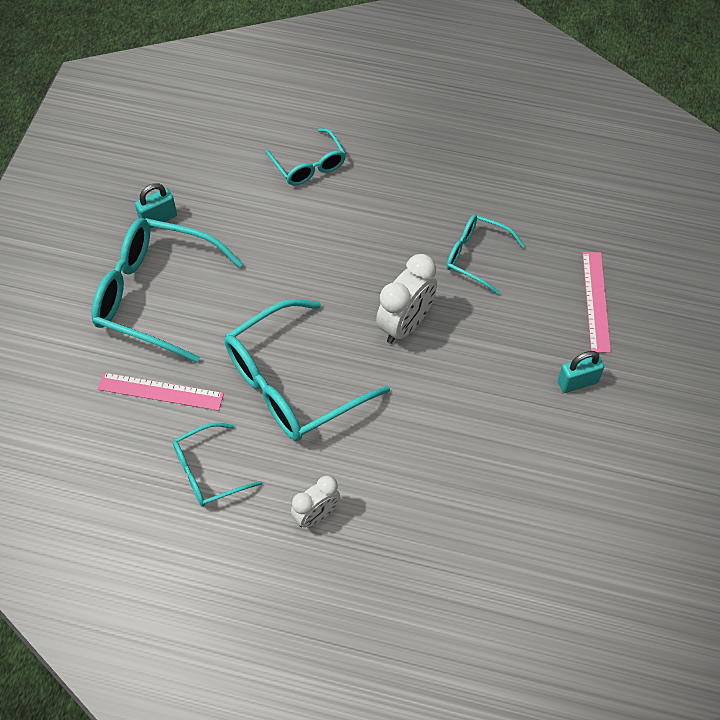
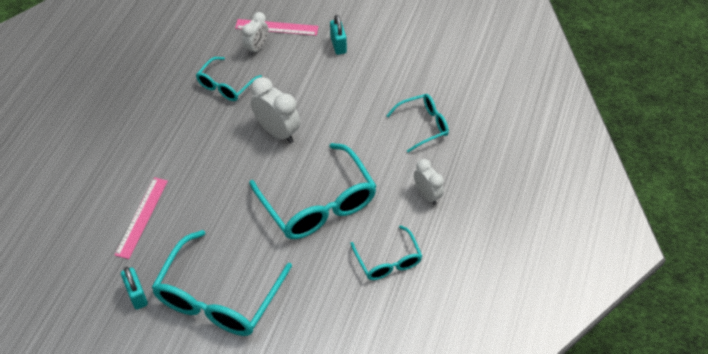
camera: 85 degrees left, 5 degrees down
(160, 391) = (314, 293): pink ruler -> pink ruler (142, 217)
(309, 165) = (109, 182): turquoise glasses -> turquoise glasses (423, 125)
(551, 282) = (257, 48): none -> white clock

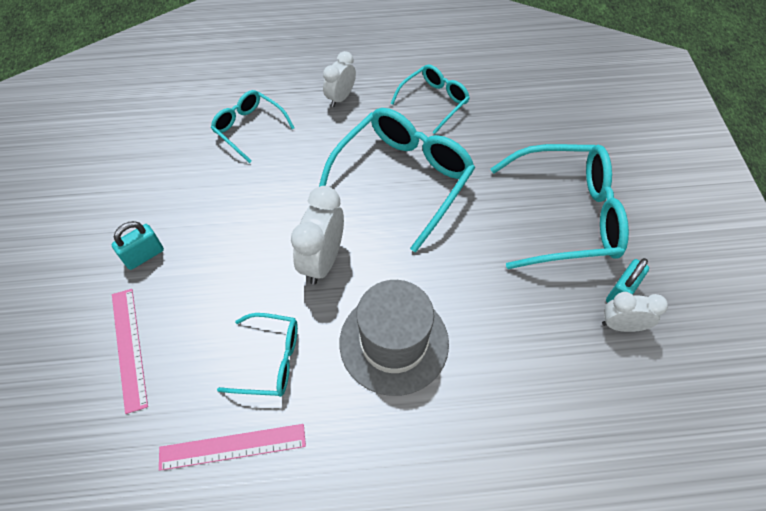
camera: 115 degrees left, 5 degrees up
(142, 217) = (528, 346): pink ruler -> pink ruler (232, 446)
(195, 147) = (394, 342): none -> grey hat
(257, 48) = (180, 355): white clock -> white clock (621, 325)

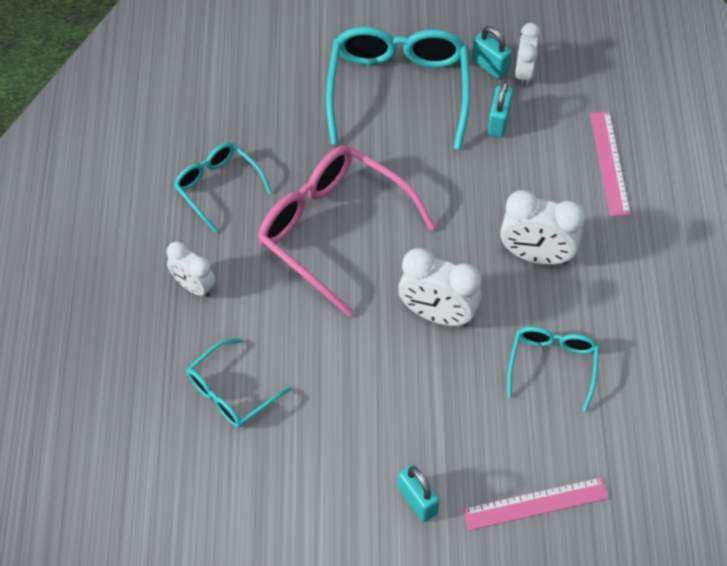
camera: 85 degrees left, 0 degrees up
(232, 446) = (640, 397): pink ruler -> pink ruler (609, 163)
(394, 342) = (536, 255): grey hat -> white clock
(403, 178) = (332, 229): turquoise glasses -> pink glasses
(550, 303) = (498, 122): none -> turquoise padlock

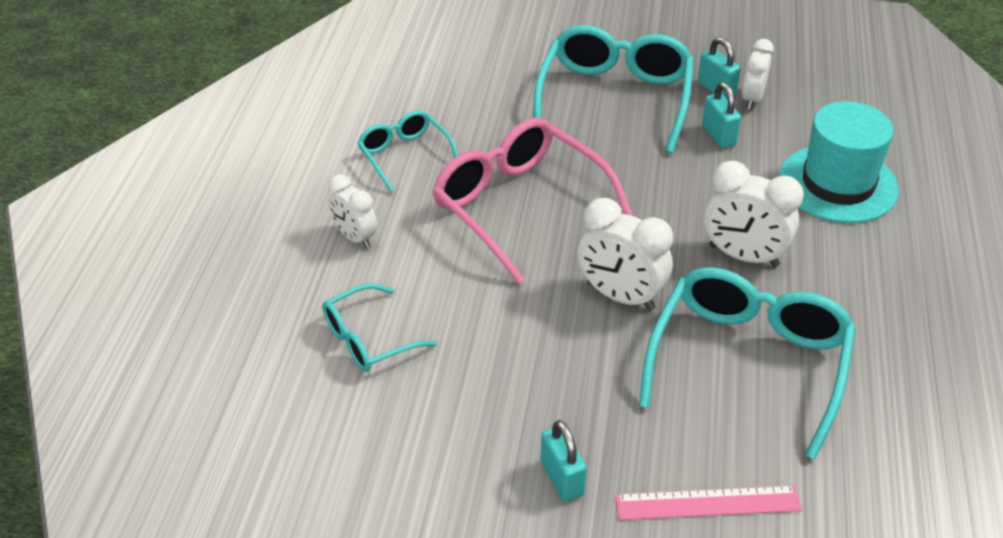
camera: 10 degrees right, 15 degrees down
(498, 122) = (718, 136): turquoise padlock -> turquoise padlock turned 45 degrees counterclockwise
(552, 365) = (748, 362): turquoise glasses -> turquoise glasses, size x1.82
(609, 163) = (838, 184): pink ruler -> turquoise hat

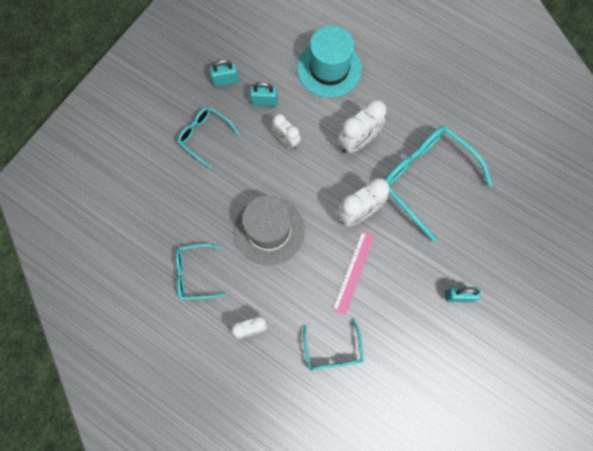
camera: 65 degrees left, 30 degrees up
(519, 206) = (269, 230): pink glasses -> grey hat
(615, 98) = (204, 136): turquoise glasses -> turquoise glasses, size x0.55
(708, 503) = (495, 240): pink ruler -> pink ruler (354, 272)
(752, 99) = (243, 68): white clock -> white clock (286, 140)

